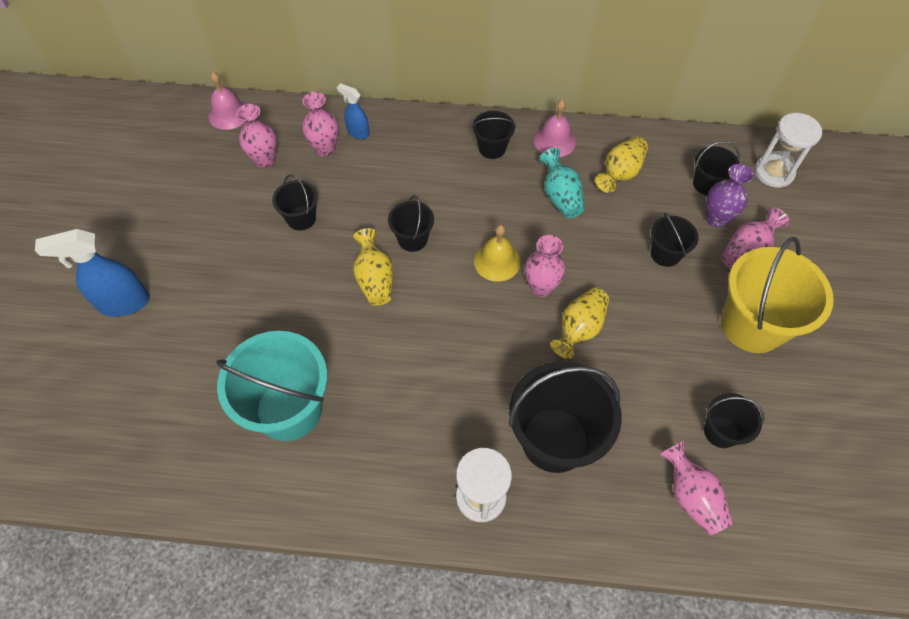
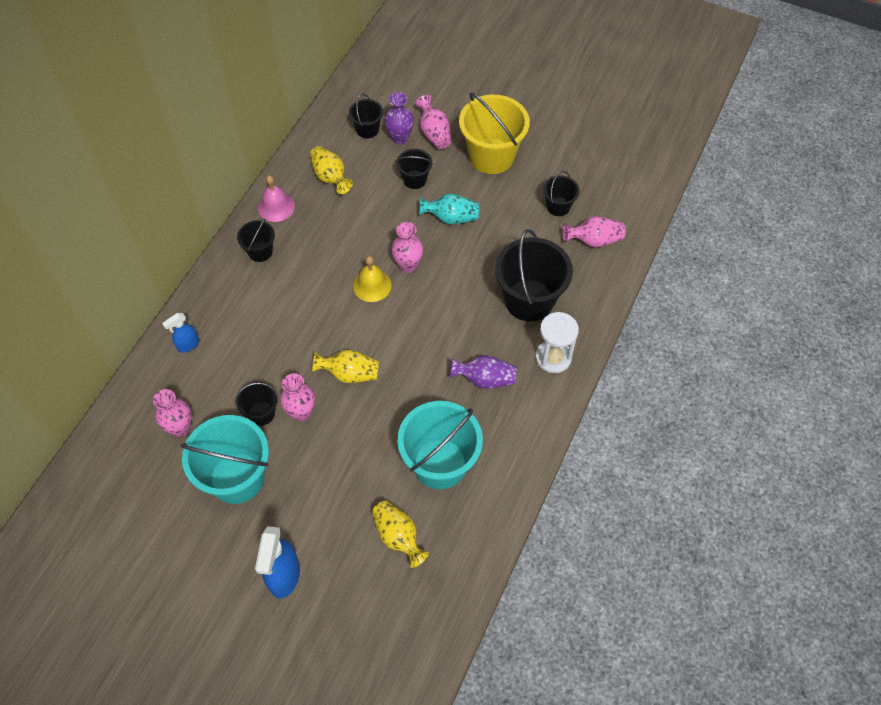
camera: 70 degrees left, 0 degrees up
(223, 225) = (237, 478): none -> turquoise bucket
(229, 114) = (103, 447): pink bell -> none
(325, 149) = (193, 376): pink vase -> pink vase (301, 412)
(412, 239) = (323, 336): black bucket -> none
(418, 422) = (484, 379): none -> purple vase
(560, 196) = (332, 223): turquoise vase -> turquoise vase (451, 218)
(579, 329) = (452, 254): yellow vase -> yellow vase (398, 537)
(773, 172) = (377, 87): white hourglass -> none

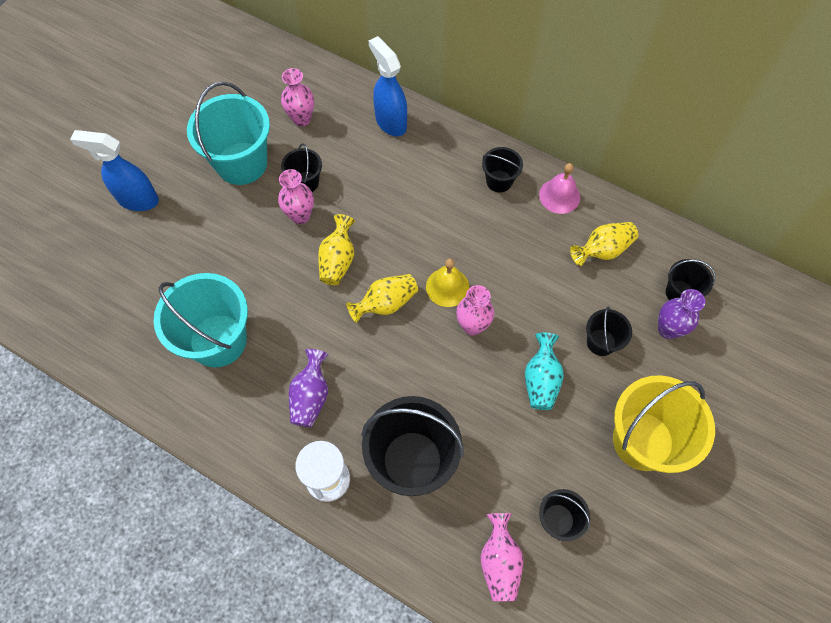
camera: 95 degrees right, 5 degrees up
(188, 345) = (390, 122): blue spray bottle -> blue spray bottle, size x1.77
(398, 537) = (150, 296): yellow vase -> yellow vase (385, 304)
(434, 133) = (678, 371): pink vase -> none

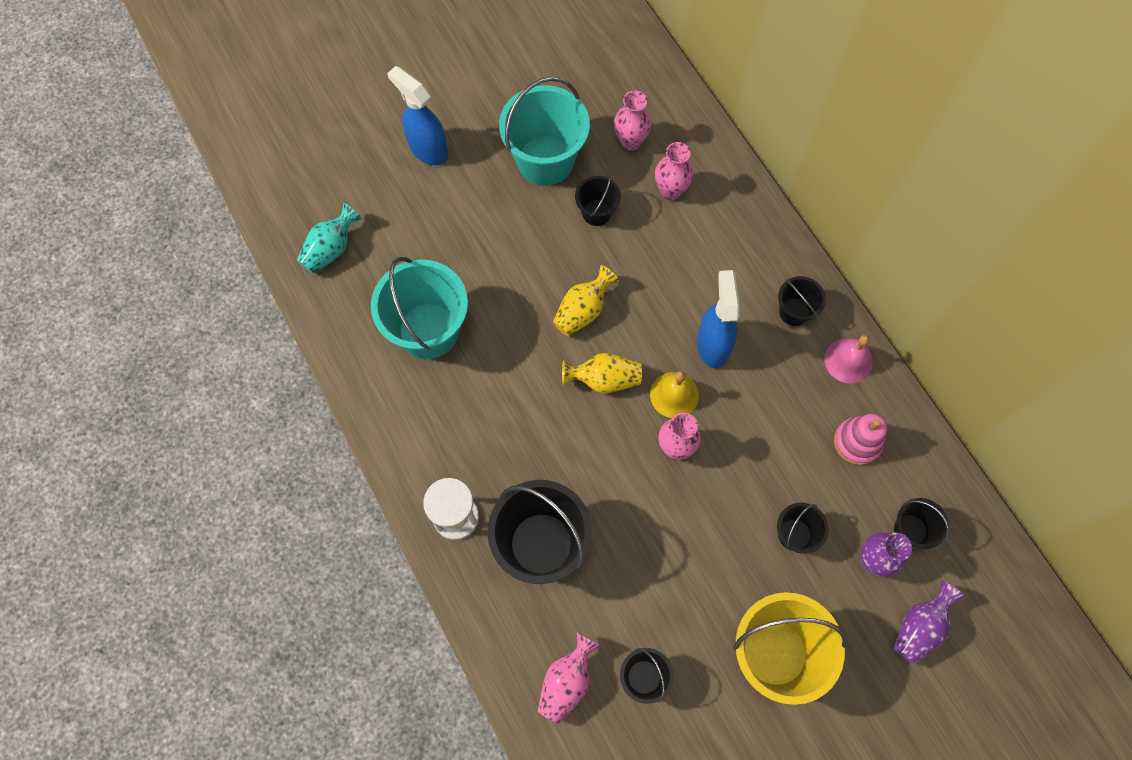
camera: 30 degrees right, 5 degrees up
(300, 216) = (572, 245): pink vase -> pink vase (670, 191)
(311, 396) = (483, 431): purple vase -> purple vase (919, 627)
(390, 122) = (719, 190): blue spray bottle -> blue spray bottle (713, 345)
(541, 380) = (710, 538): turquoise vase -> turquoise vase (331, 249)
(602, 250) = (857, 442): yellow vase -> pink stacking toy

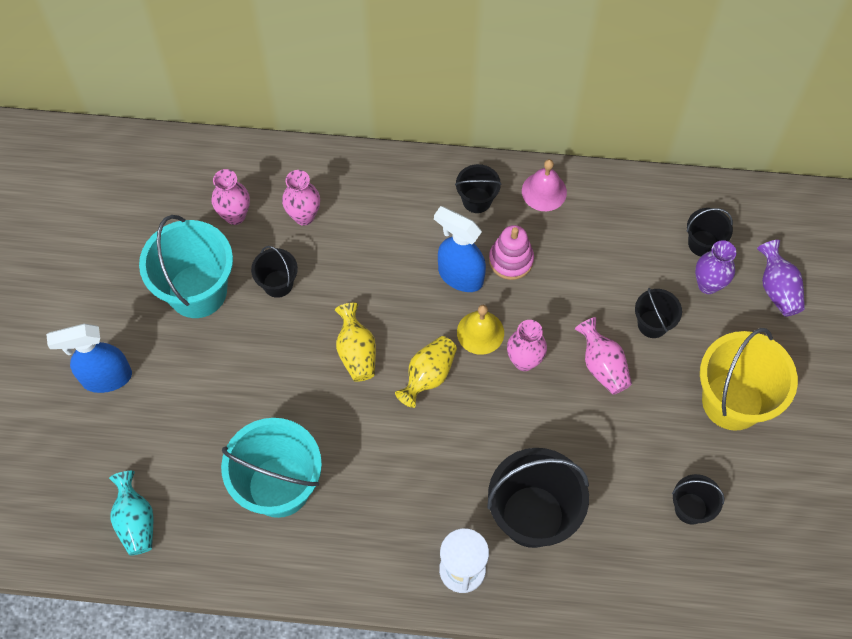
camera: 55 degrees left, 5 degrees down
(567, 681) = (657, 569): pink vase -> pink vase (602, 366)
(857, 442) = (612, 231): pink stacking toy -> pink stacking toy (511, 260)

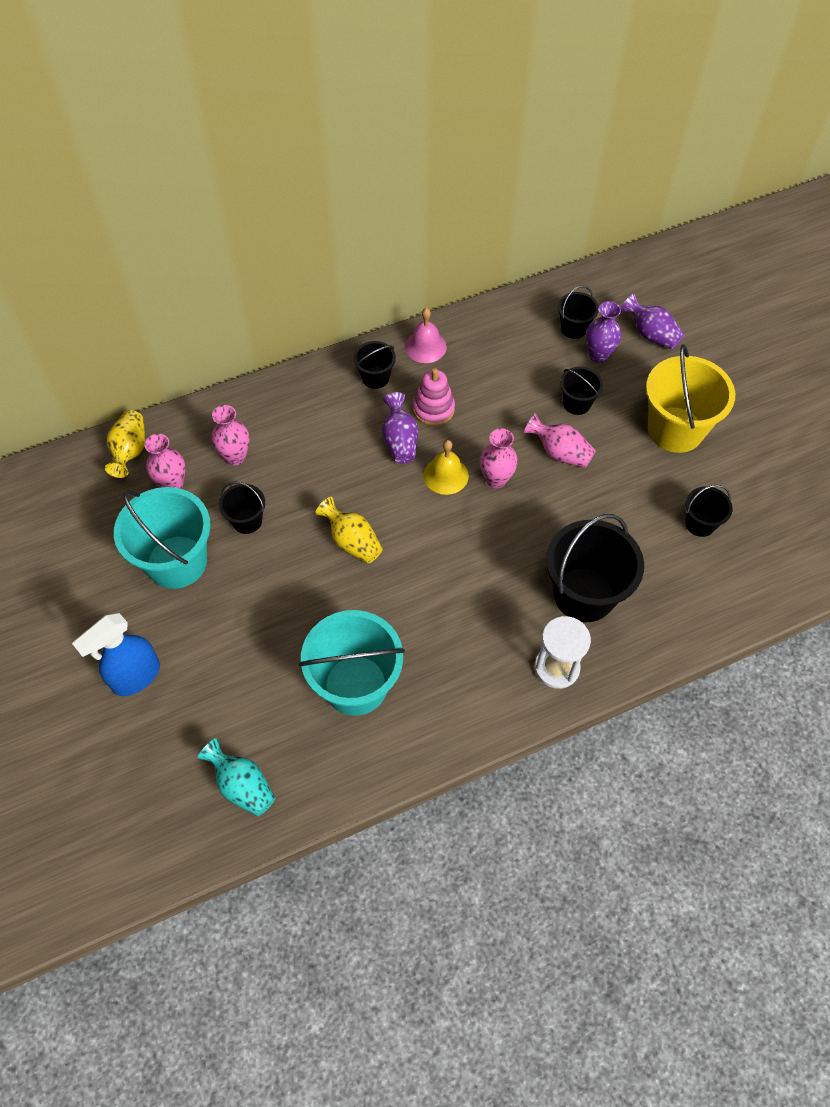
camera: 30 degrees left, 5 degrees down
(428, 376) = (425, 530): yellow vase -> yellow vase (130, 451)
(460, 276) = (400, 441): blue spray bottle -> purple vase

